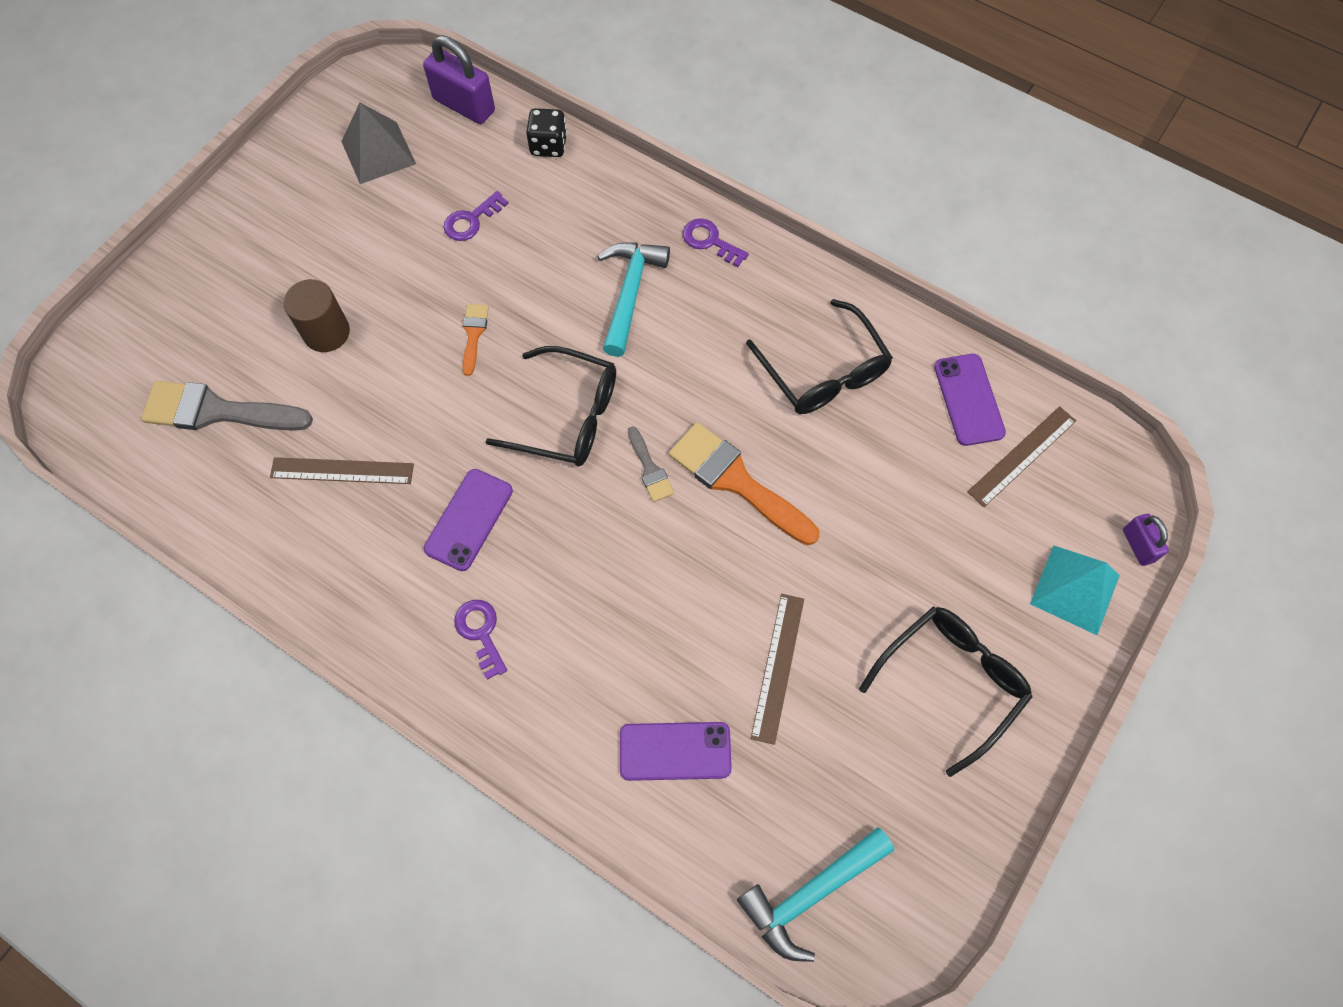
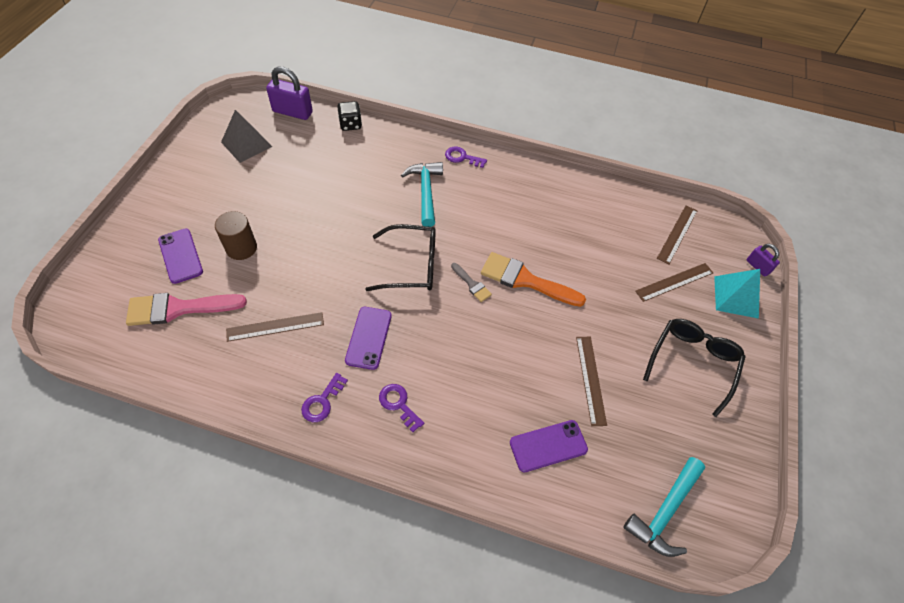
camera: 20 degrees left, 10 degrees down
(217, 411) = (178, 308): grey brush -> pink brush
(471, 220) = (316, 170): purple key -> purple key (322, 401)
(474, 334) = (337, 231): orange brush -> none
(824, 372) = (552, 212): black glasses -> none
(968, 399) = (636, 211): purple phone -> purple phone (180, 256)
(980, 539) = (674, 282): none -> brown ruler

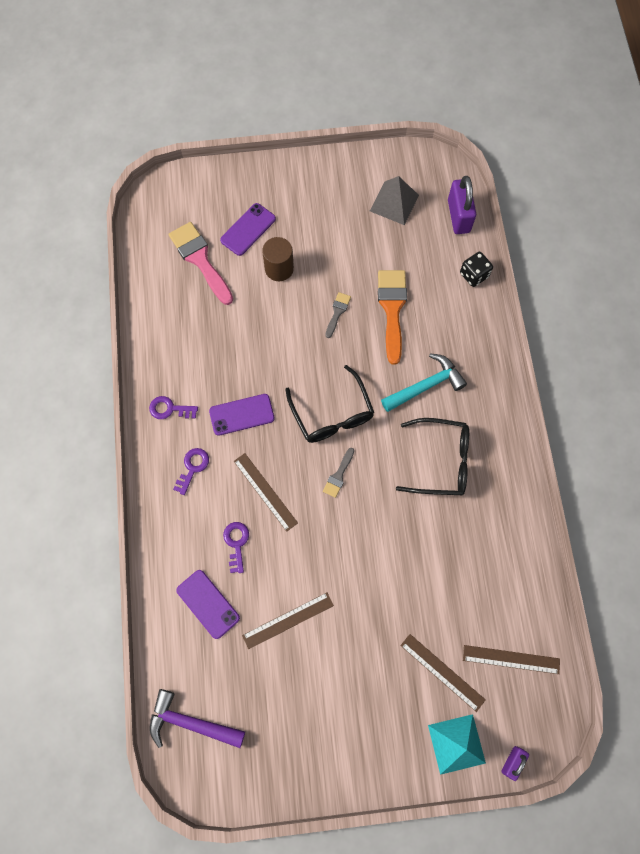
camera: 70 degrees right, 15 degrees up
(275, 326) = (218, 338): brown ruler -> brown ruler (265, 491)
(318, 223) = (337, 312): none -> grey brush
(462, 157) = (492, 399): purple key -> purple key (236, 543)
(525, 280) = (368, 522): orange brush -> orange brush (392, 309)
(664, 512) = (190, 722): turquoise hammer -> purple hammer
(692, 363) = (351, 714): black glasses -> black glasses (441, 461)

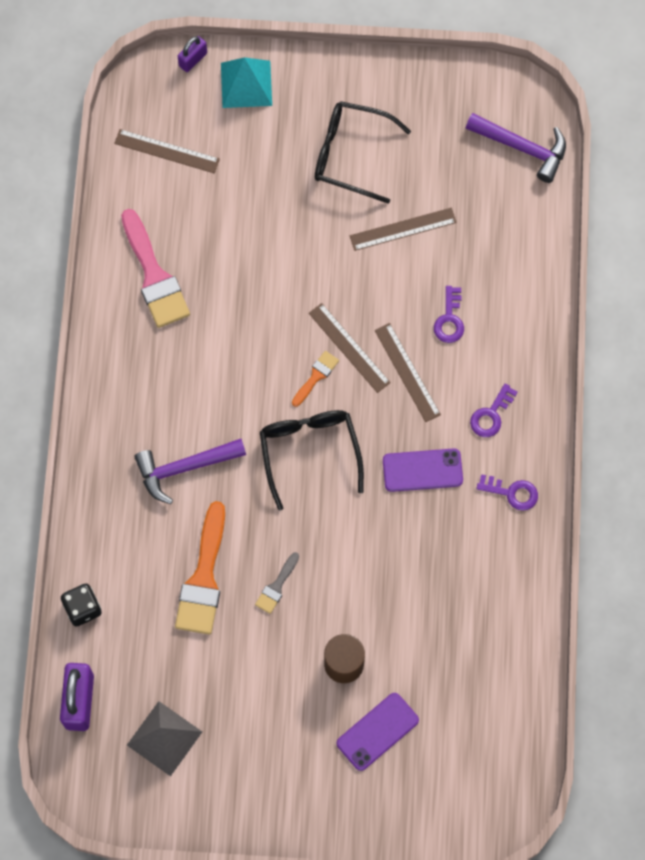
camera: 170 degrees left, 0 degrees up
(200, 260) = (450, 696): pink brush -> pink brush (154, 276)
(208, 604) = (490, 260): purple phone -> none
(338, 475) = (316, 376): grey brush -> orange brush
(426, 385) = (184, 468): turquoise hammer -> purple hammer
(441, 461) = (189, 372): black glasses -> black glasses (350, 154)
(442, 672) = (244, 151): brown ruler -> brown ruler (349, 347)

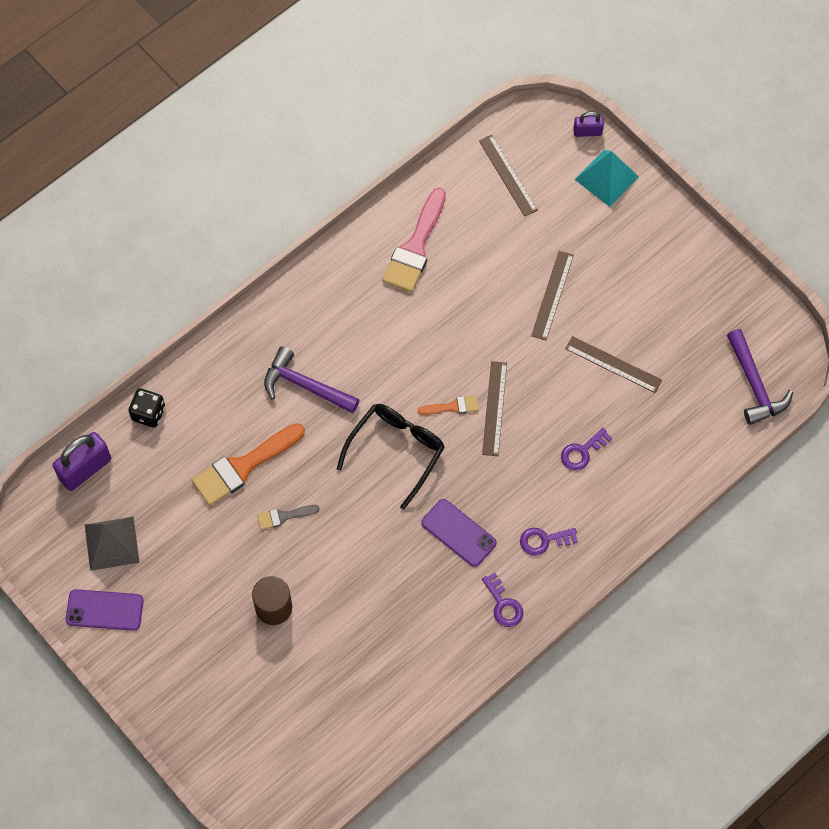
camera: 45 degrees right, 5 degrees down
(350, 154) = (629, 284): black glasses -> none
(377, 731) = (248, 672): purple phone -> purple phone (104, 610)
(407, 372) = (516, 460): brown ruler -> brown ruler (552, 295)

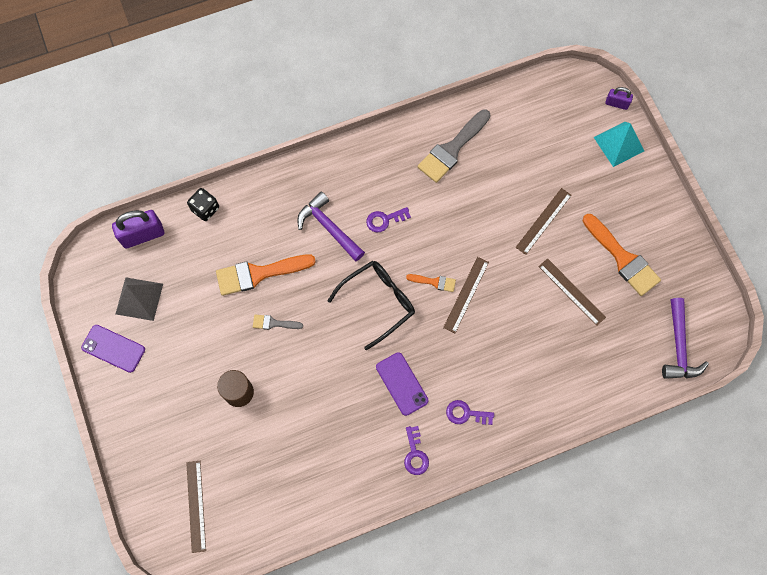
camera: 20 degrees right, 5 degrees up
(415, 247) = (452, 149): pink brush -> grey brush
(508, 175) = (543, 117): brown ruler -> brown ruler (196, 506)
(582, 452) = (522, 353): purple key -> purple key (384, 220)
(657, 307) = (622, 258): none -> orange brush

